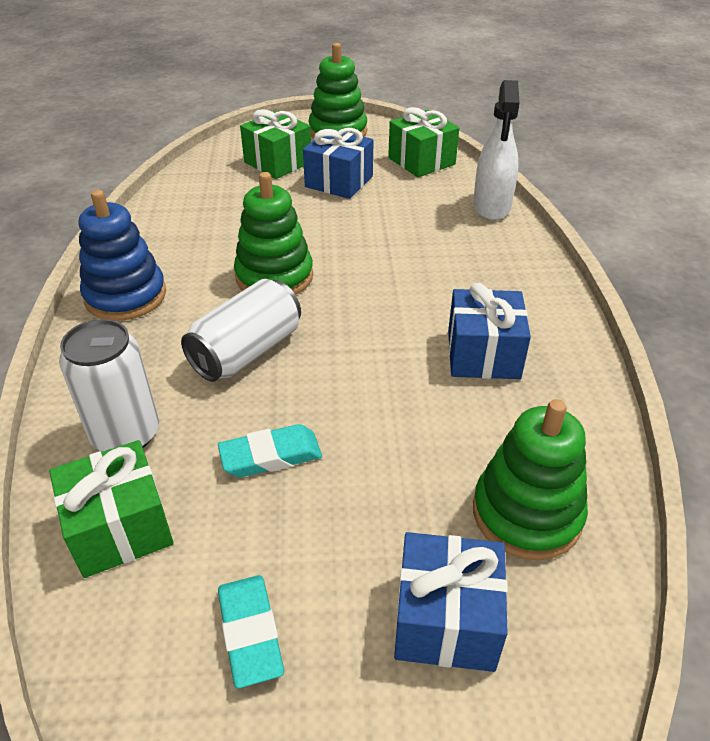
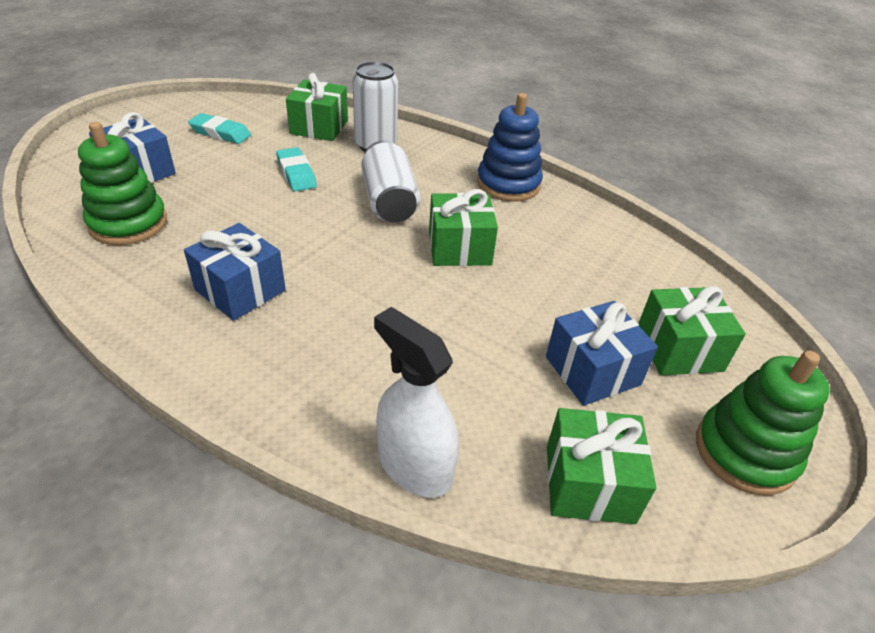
camera: 125 degrees right, 0 degrees up
(271, 456) = (296, 173): turquoise eraser -> turquoise eraser turned 45 degrees counterclockwise
(274, 276) = (459, 248): green stacking toy -> green gift

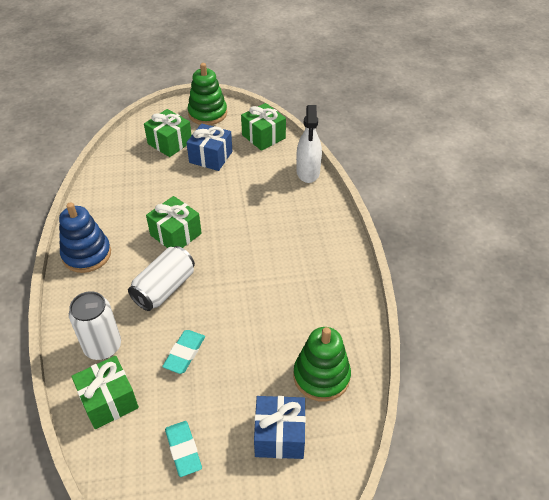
camera: 130 degrees left, 5 degrees up
(240, 290) = (300, 281): blue gift -> none

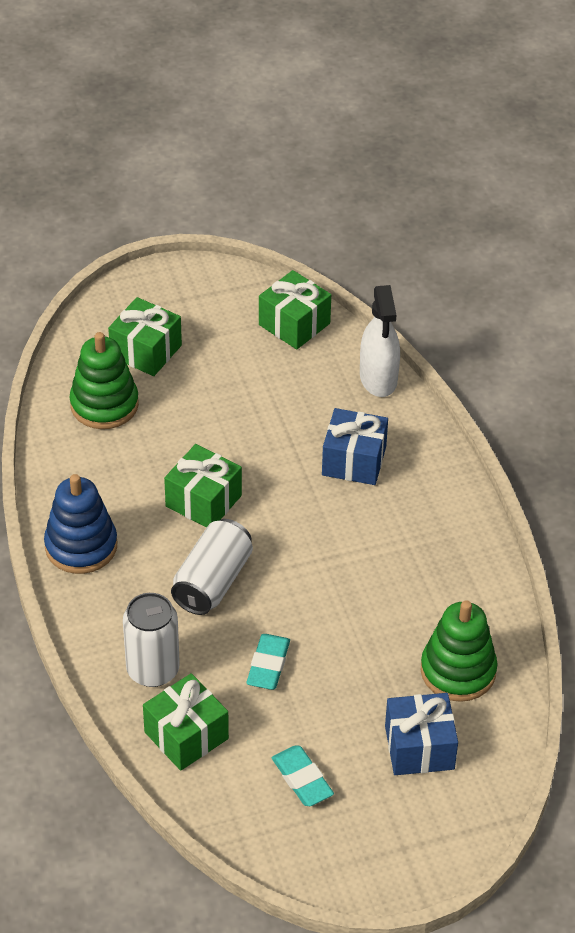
camera: 10 degrees left, 0 degrees up
(207, 113) = (191, 291): green stacking toy -> green stacking toy (104, 405)
(211, 157) = (219, 369): blue gift -> blue gift (354, 461)

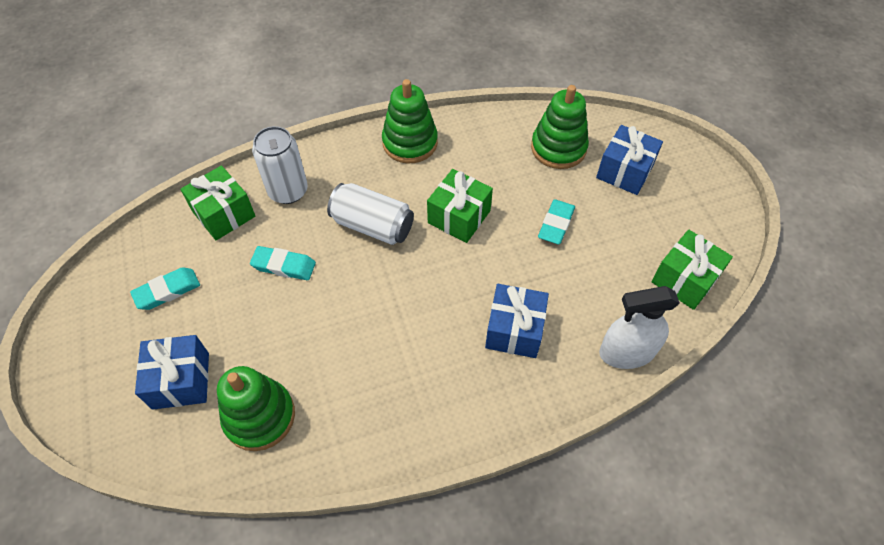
camera: 90 degrees right, 10 degrees up
(81, 546) = (410, 143): blue stacking toy -> green stacking toy
(146, 351) = (624, 171): green gift -> blue gift
(219, 417) = (556, 224): none -> turquoise eraser

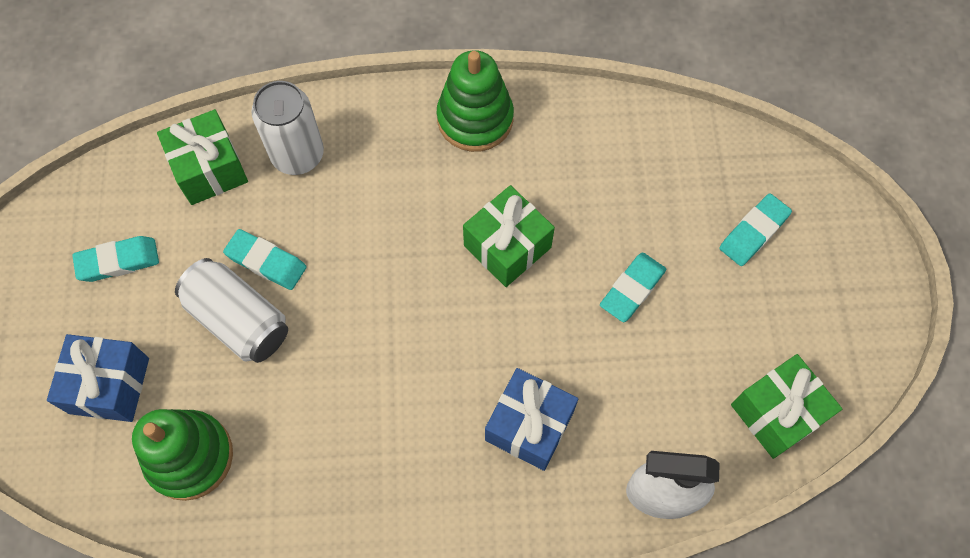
camera: 15 degrees right, 10 degrees up
(372, 225) = (392, 232): white can -> white can (239, 320)
(558, 148) = (674, 174): green stacking toy -> none
(624, 171) = (753, 232): blue gift -> turquoise eraser

